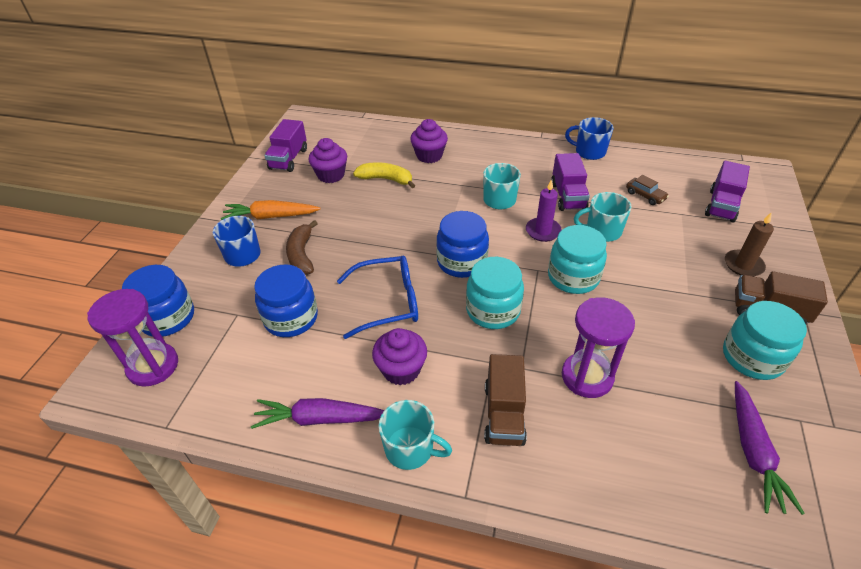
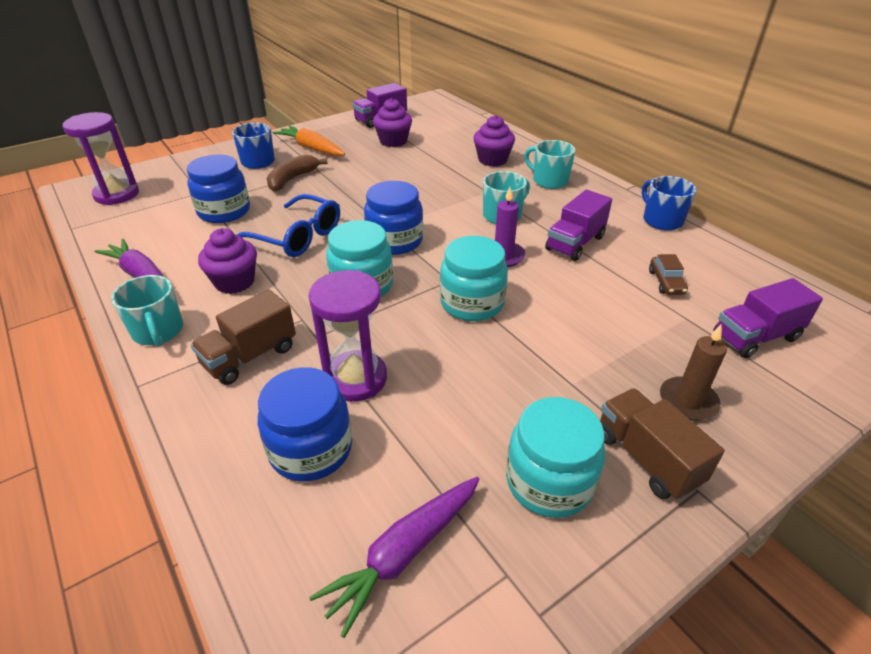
camera: 40 degrees right, 5 degrees down
(168, 318) = (164, 174): blue jar -> blue jar (311, 449)
(386, 179) = (429, 161): yellow banana -> none
(602, 231) = (564, 285): turquoise mug -> turquoise mug (549, 181)

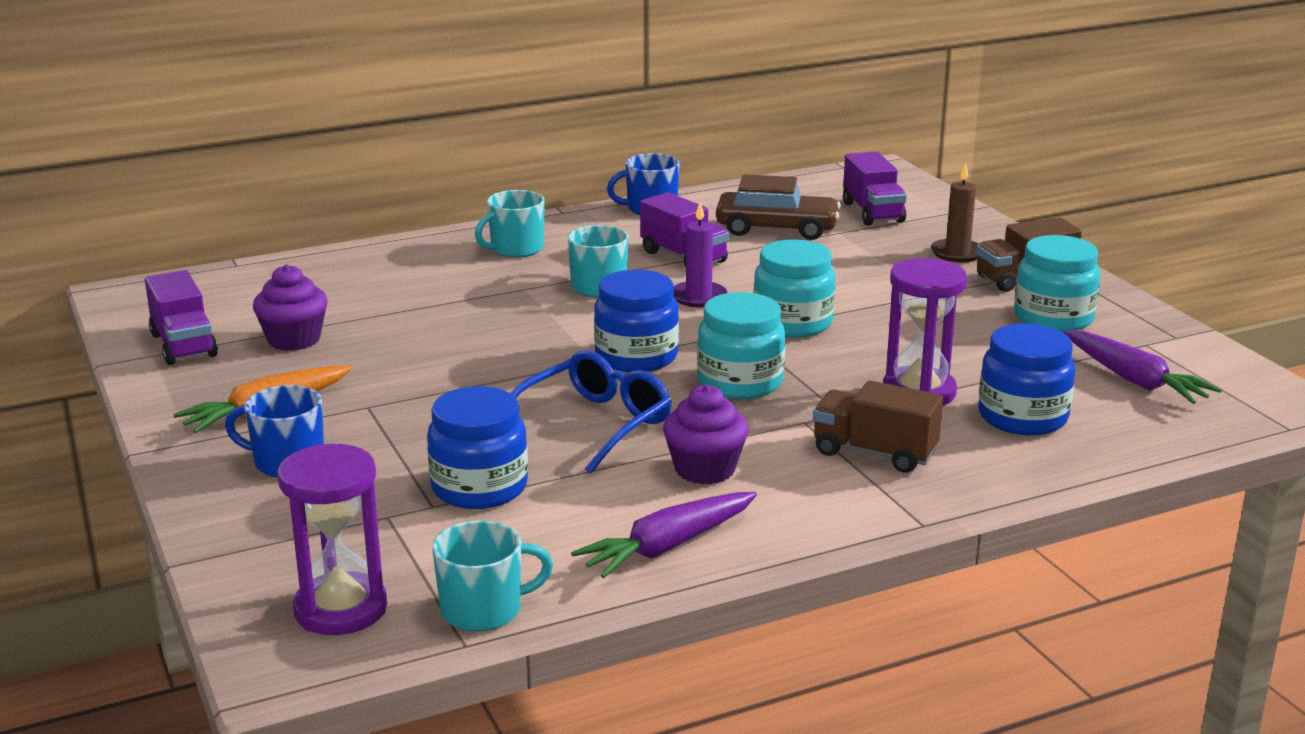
camera: 80 degrees left, 15 degrees down
(158, 331) = (813, 520): turquoise mug -> turquoise mug (484, 610)
(250, 356) = (874, 453): brown truck -> brown truck turned 150 degrees clockwise
(292, 179) = (390, 429): brown banana -> none
(492, 160) = (424, 275): purple cupcake -> none
(666, 282) = (776, 229): brown car -> brown car, size x1.94

